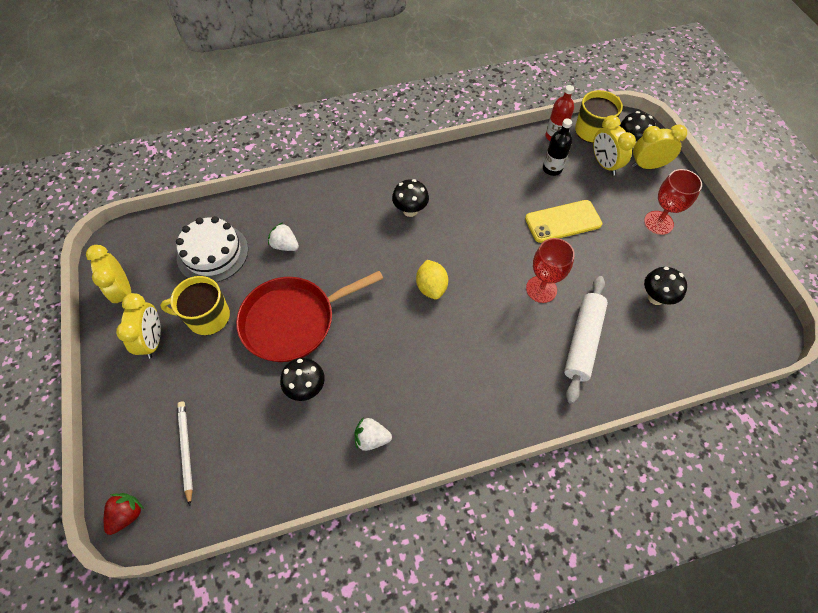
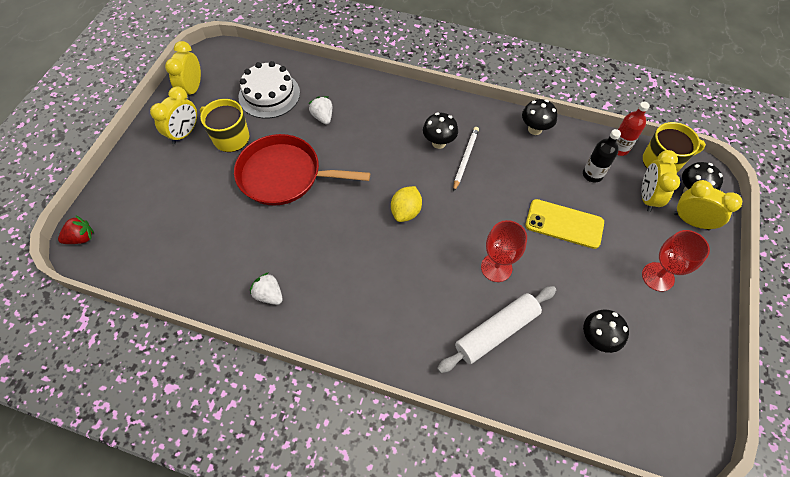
camera: 35 degrees right, 0 degrees up
(186, 450) = (146, 220): white pencil -> white pencil (465, 159)
(306, 388) = (254, 229): black mushroom -> black mushroom (534, 129)

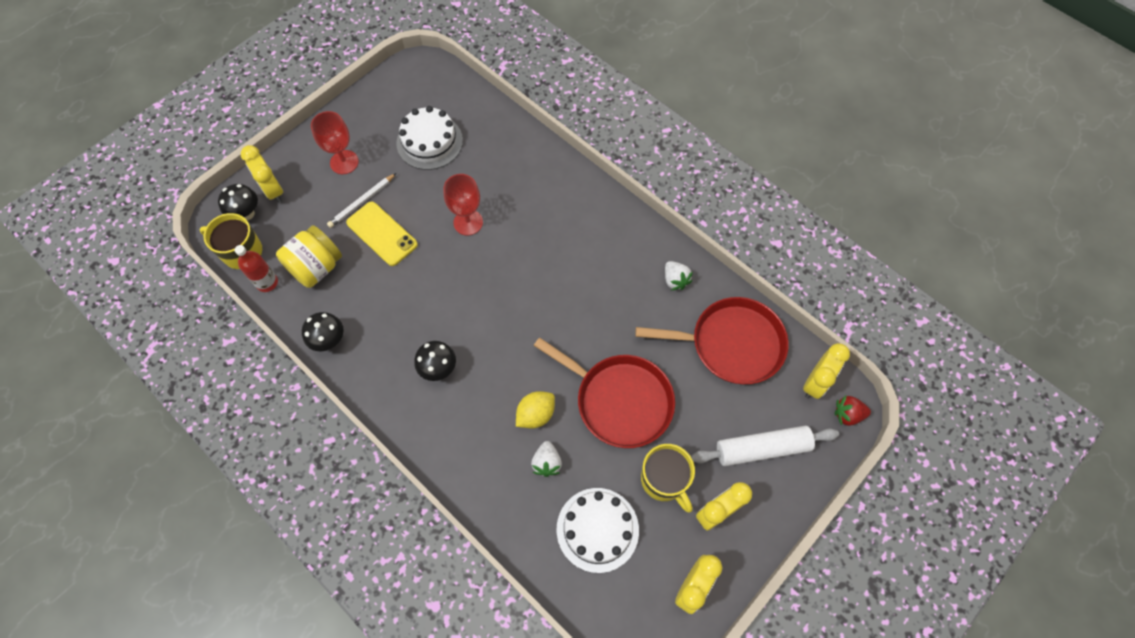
camera: 155 degrees left, 5 degrees up
(198, 256) = (731, 344): none -> red pan
(406, 211) = (516, 306): yellow lemon -> yellow lemon (535, 414)
(465, 159) = (424, 337): white pencil -> white pencil (362, 202)
(496, 331) = (501, 176): white rolling pin -> white rolling pin (762, 449)
(592, 174) = (316, 267): black bottle -> yellow jar
(597, 338) = (429, 142): black mushroom -> white cake
(647, 197) = (288, 225): yellow clock -> yellow clock (815, 382)

